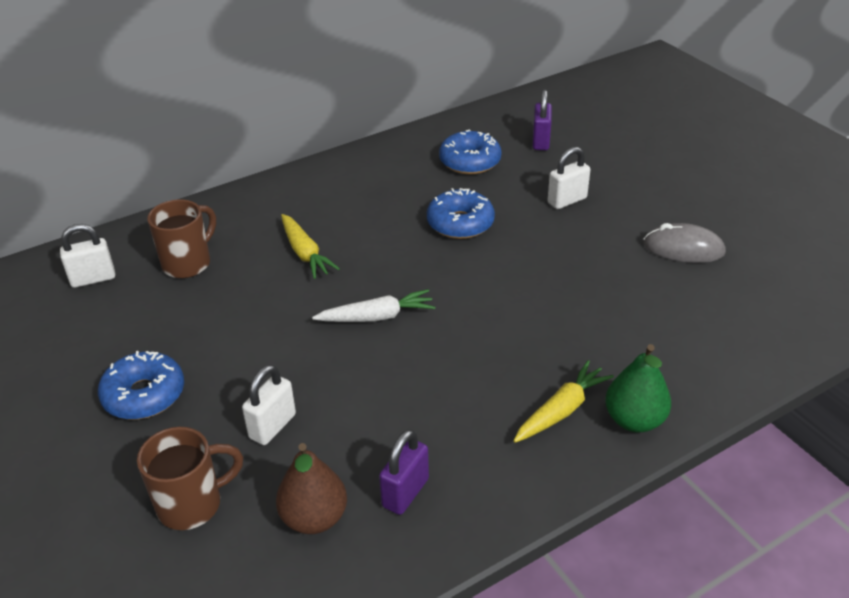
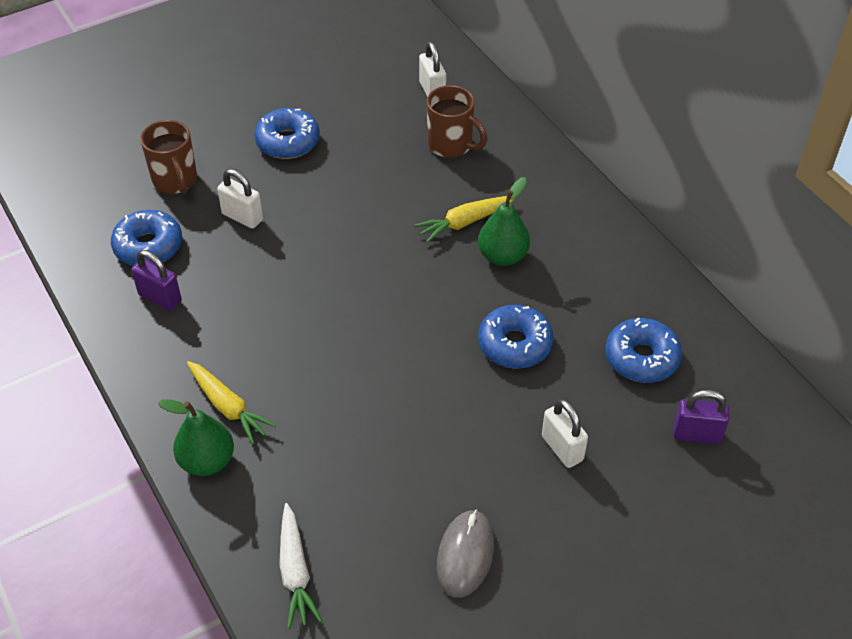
camera: 90 degrees right, 10 degrees up
(314, 518) = (148, 246): brown pear -> blue donut
(352, 230) = (502, 256): none -> green pear
(377, 317) = (366, 277): white carrot -> white carrot (295, 572)

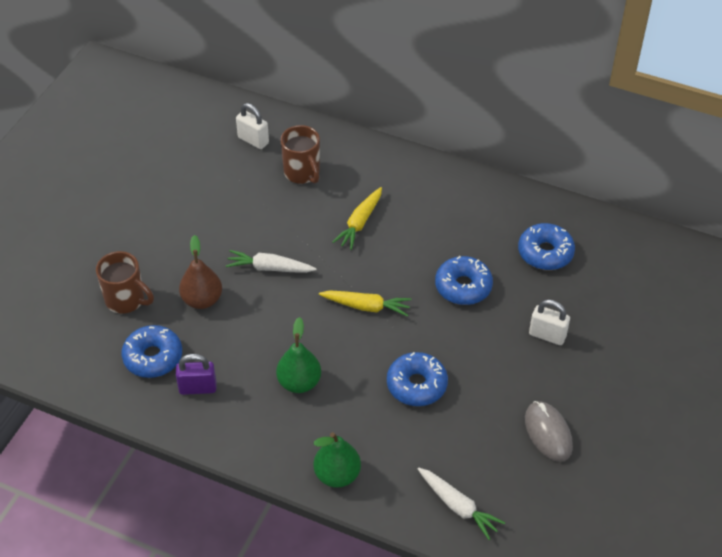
camera: 35 degrees left, 0 degrees up
(228, 407) = (317, 432): yellow carrot -> yellow carrot (366, 306)
(242, 217) = (202, 300): white padlock -> brown pear
(288, 142) = (183, 229): blue donut -> blue donut (416, 385)
(333, 220) = (269, 268): none -> white carrot
(451, 145) = (302, 173): brown mug -> brown mug turned 60 degrees clockwise
(502, 256) = (404, 232): green pear -> green pear (299, 382)
(696, 434) = (614, 282): purple padlock -> none

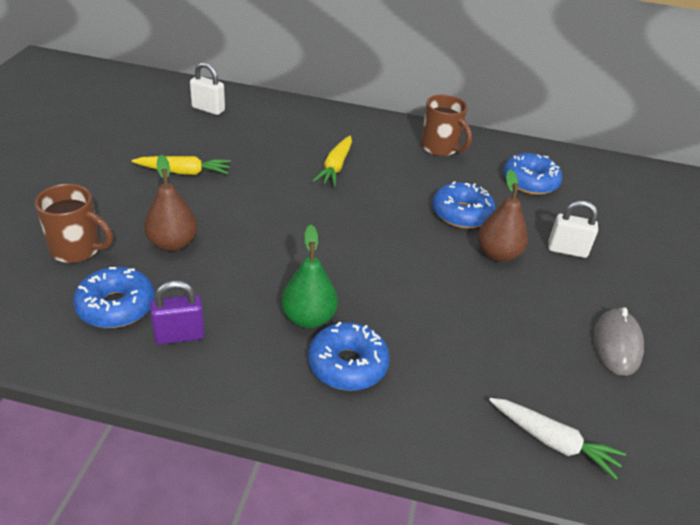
camera: 15 degrees left, 10 degrees down
(269, 268) = (247, 209): white carrot -> none
(302, 173) = (265, 131): brown mug -> brown mug (440, 148)
(337, 475) = (386, 421): green pear -> none
(366, 306) = (365, 237): yellow carrot -> yellow carrot (184, 172)
(416, 385) = (448, 308): blue donut -> blue donut (347, 365)
(480, 334) = (497, 254): none -> brown pear
(548, 433) = (616, 345): grey mouse -> grey mouse turned 45 degrees clockwise

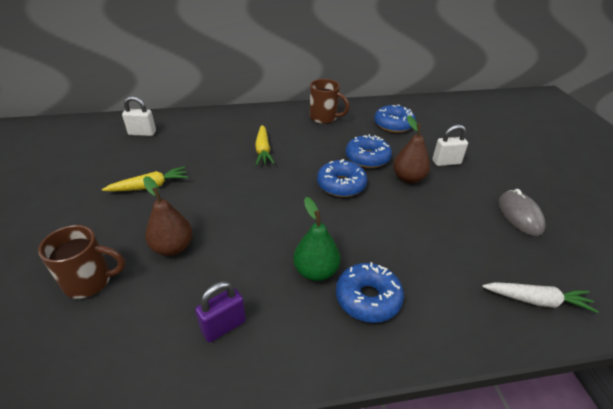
camera: 20 degrees left, 0 degrees up
(116, 306) = (153, 321): blue donut -> blue donut (341, 185)

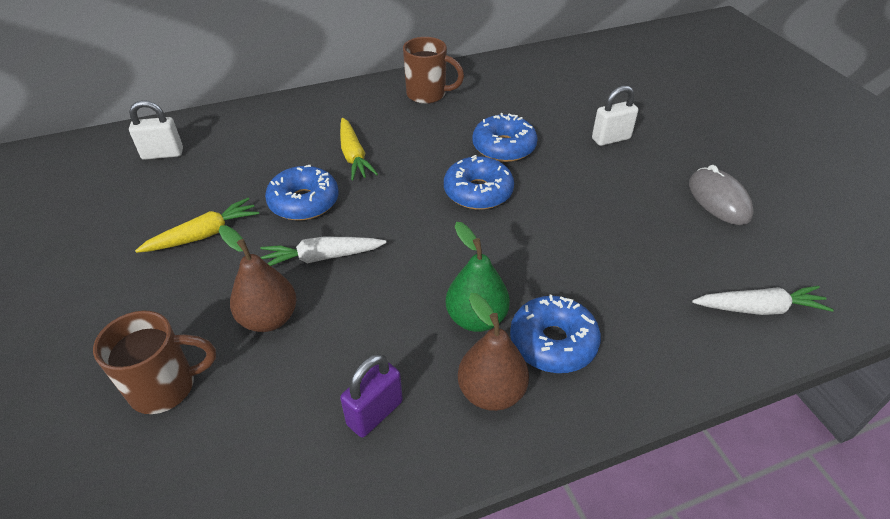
camera: 10 degrees left, 5 degrees up
(221, 212) = (322, 257): none -> white carrot
(393, 125) = (527, 92): blue donut -> blue donut (304, 202)
(408, 178) = (566, 169): brown pear -> brown pear (491, 392)

